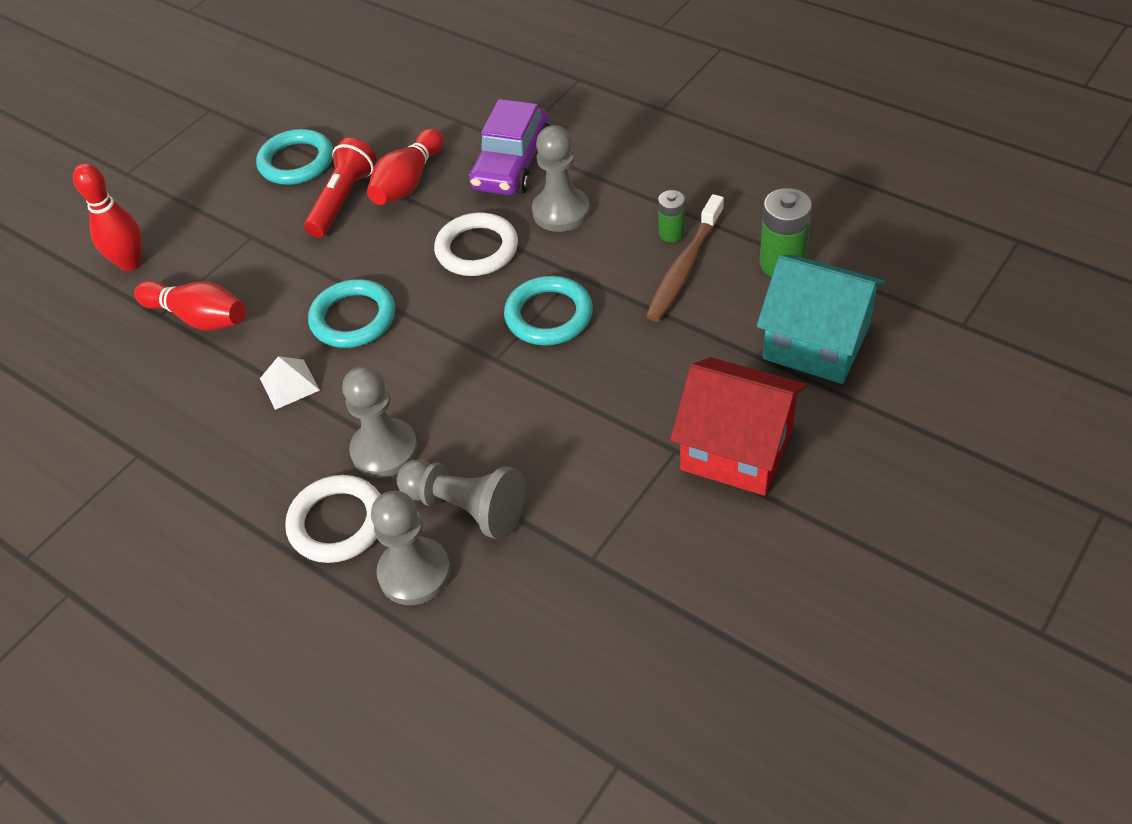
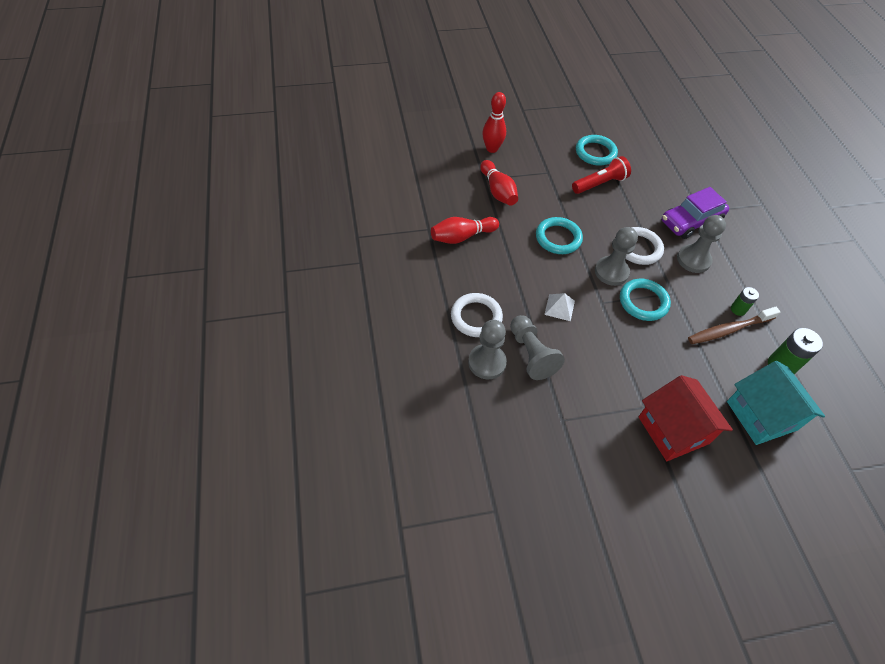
camera: 35 degrees right, 5 degrees up
(289, 384) = (508, 246): white pyramid -> white pyramid (559, 307)
(384, 450) = (520, 303): grey pawn -> grey pawn (611, 272)
(408, 182) = (635, 196): red bowling pin -> red bowling pin (462, 237)

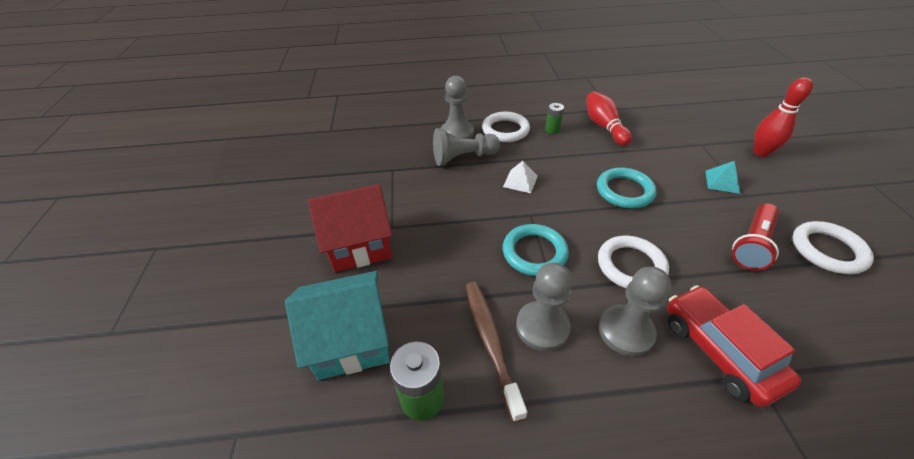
camera: 100 degrees right, 10 degrees down
(498, 191) = (685, 152): red bowling pin -> none
(534, 180) = (722, 181): none -> turquoise pyramid
(595, 153) = (827, 250): turquoise ring -> white ring
(599, 184) = (752, 244): red flashlight -> red flashlight turned 60 degrees clockwise
(611, 272) = (579, 230): grey pawn -> grey pawn (542, 327)
(690, 222) = (718, 351): purple car -> red car
(738, 309) = (530, 368): green battery -> green battery (552, 130)

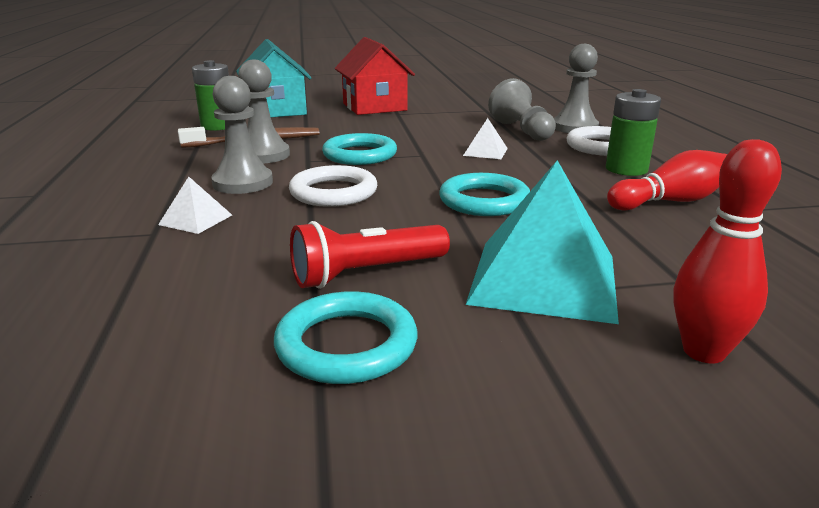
camera: 85 degrees right, 20 degrees down
(552, 130) = (626, 169): green battery -> green battery, size x1.67
(718, 351) = (195, 219): red car -> white pyramid
(722, 181) = (544, 279): turquoise pyramid -> turquoise pyramid, size x2.22
(752, 244) = (367, 273): red flashlight -> red flashlight turned 60 degrees counterclockwise
(827, 250) = (346, 345): white ring -> turquoise ring

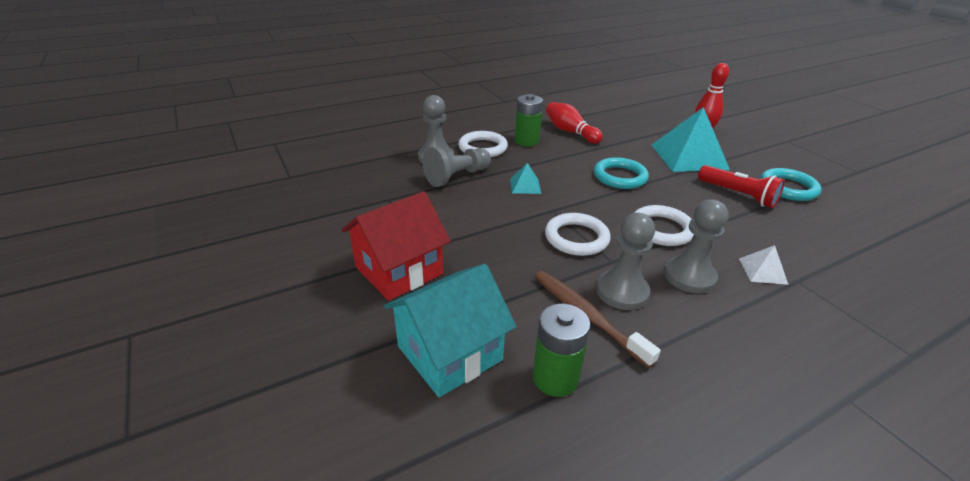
camera: 110 degrees left, 10 degrees up
(360, 155) = (576, 238): turquoise ring -> white ring
(485, 152) = (525, 186): white pyramid -> turquoise pyramid

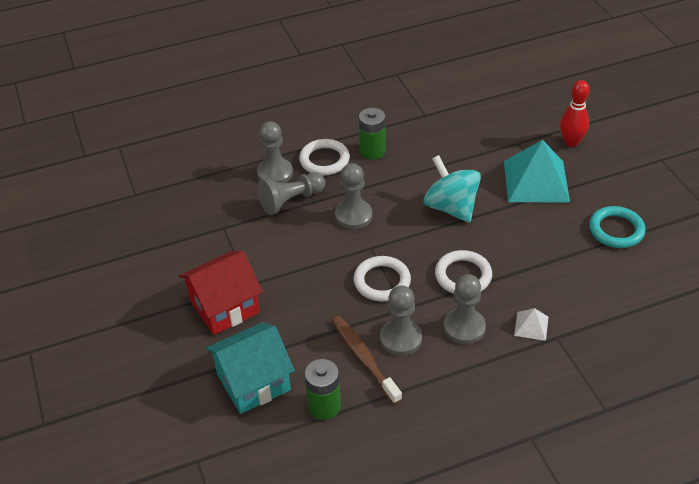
camera: 10 degrees right, 10 degrees up
(525, 186) = (353, 216): turquoise pyramid -> grey pawn
(570, 132) = (423, 138): red bowling pin -> none
(620, 177) = (451, 207): turquoise ring -> turquoise spinning top
(737, 195) = (559, 237): red flashlight -> none

